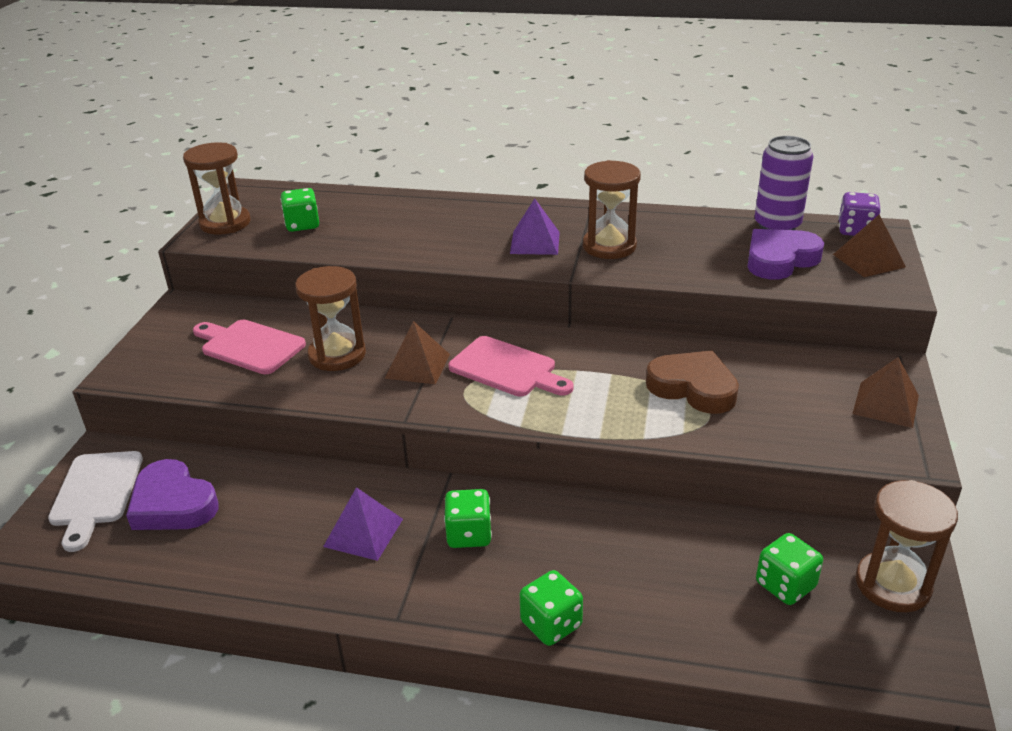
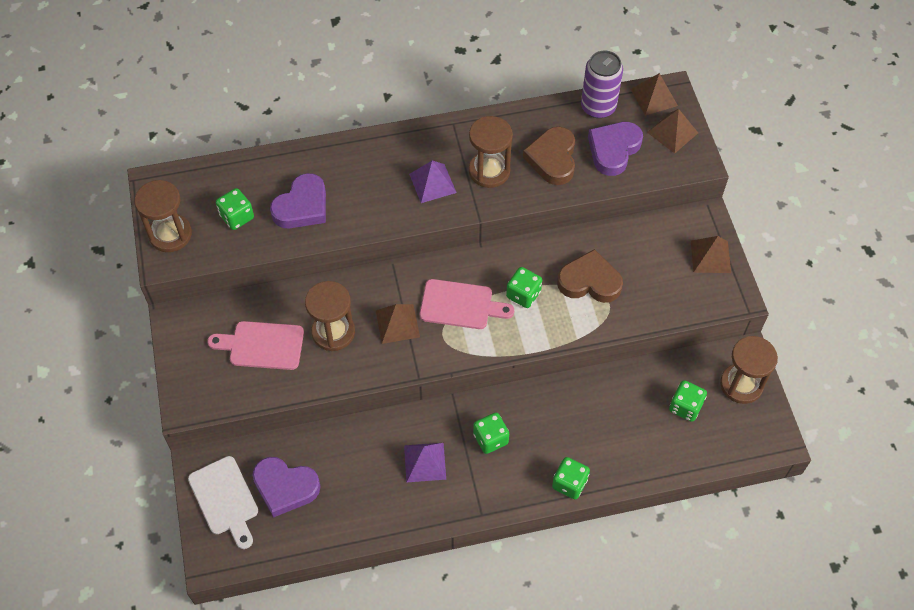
camera: 25 degrees left, 25 degrees up
(376, 231) = (302, 206): none -> purple heart
(595, 378) = (523, 294): none -> green dice
(695, 252) = (552, 159): none -> brown heart
(855, 230) = (654, 97): purple dice -> brown pyramid

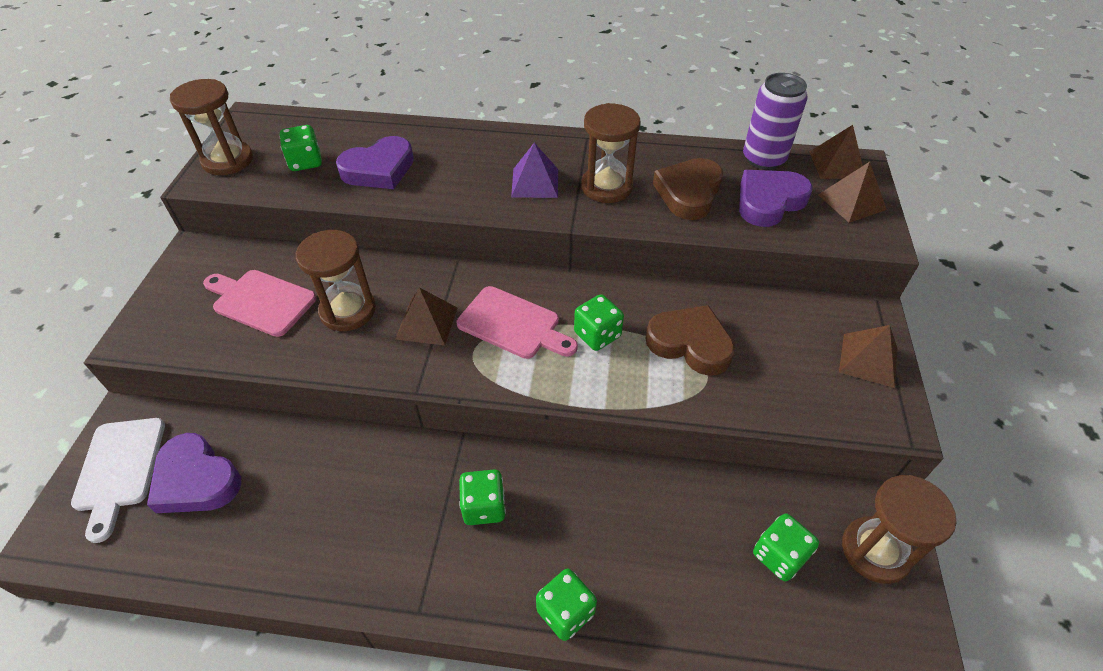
camera: 20 degrees right, 10 degrees down
(425, 462) = (383, 508): purple pyramid -> none

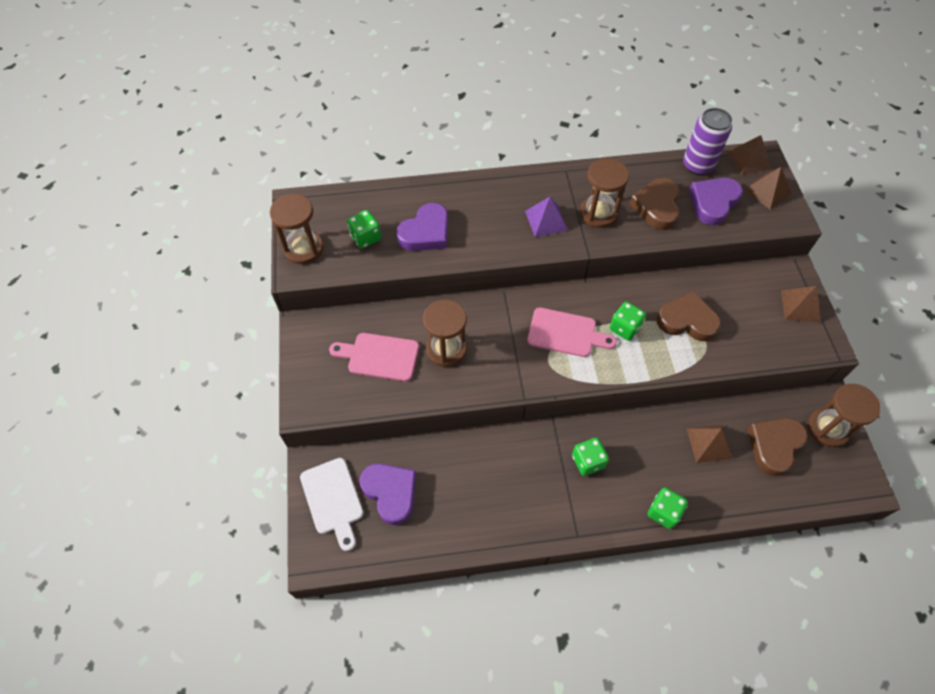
camera: 15 degrees left, 10 degrees up
(196, 480) = (390, 493): purple heart -> purple heart turned 150 degrees counterclockwise
(427, 323) = (506, 346): brown pyramid -> brown pyramid (709, 443)
(779, 556) = (774, 446): green dice -> brown heart

